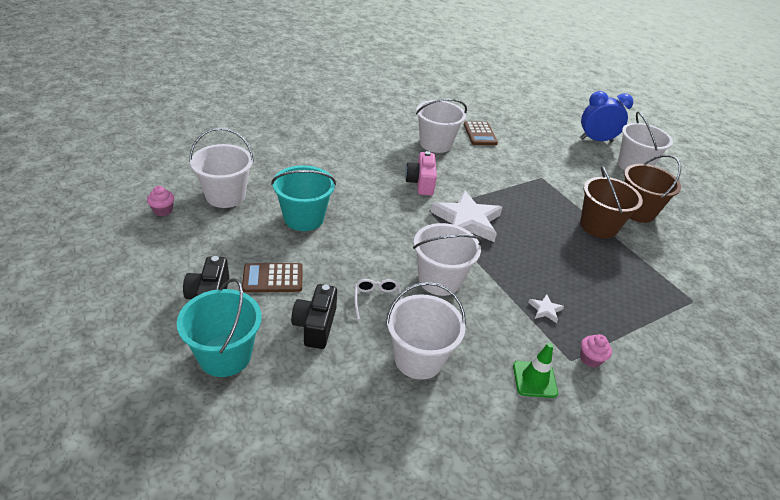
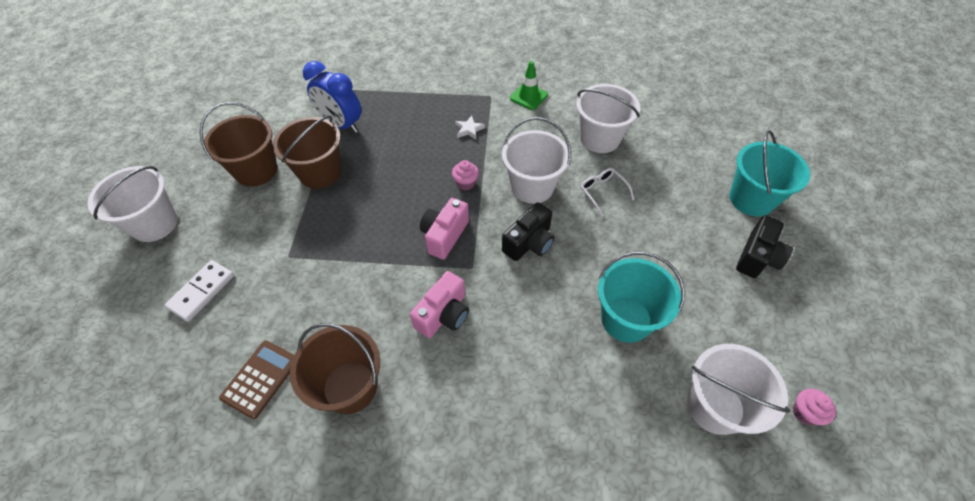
camera: 140 degrees left, 15 degrees up
(273, 278) = (690, 253): brown calculator -> none
(315, 325) = (668, 193): black camera -> black camera (529, 243)
(377, 300) = (602, 192): white glasses -> white glasses turned 120 degrees clockwise
(435, 144) = (350, 387): white bucket -> brown bucket
(467, 221) = (444, 235): white star -> pink camera
(557, 150) = (201, 291): none -> white domino
(590, 359) = (476, 91): pink cupcake -> pink cupcake (466, 183)
(596, 140) = (123, 286): blue clock -> blue clock (341, 124)

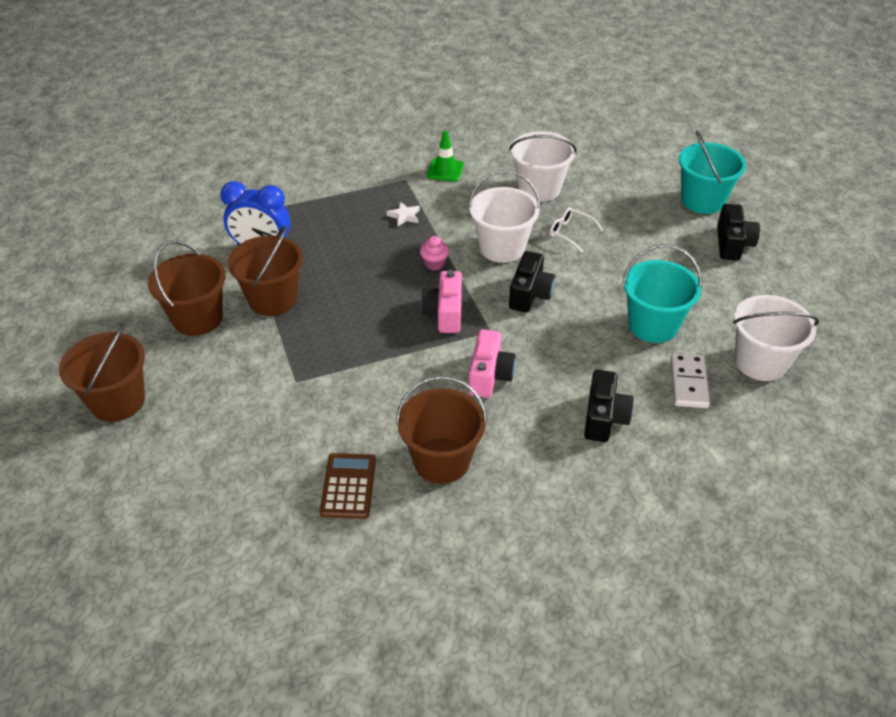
camera: 25 degrees left, 10 degrees down
(155, 223) = (117, 401): white bucket -> brown bucket
(201, 291) = (225, 440): white domino -> white domino (688, 382)
(520, 405) = (604, 418): none -> black camera
(805, 412) = (828, 342): pink cupcake -> none

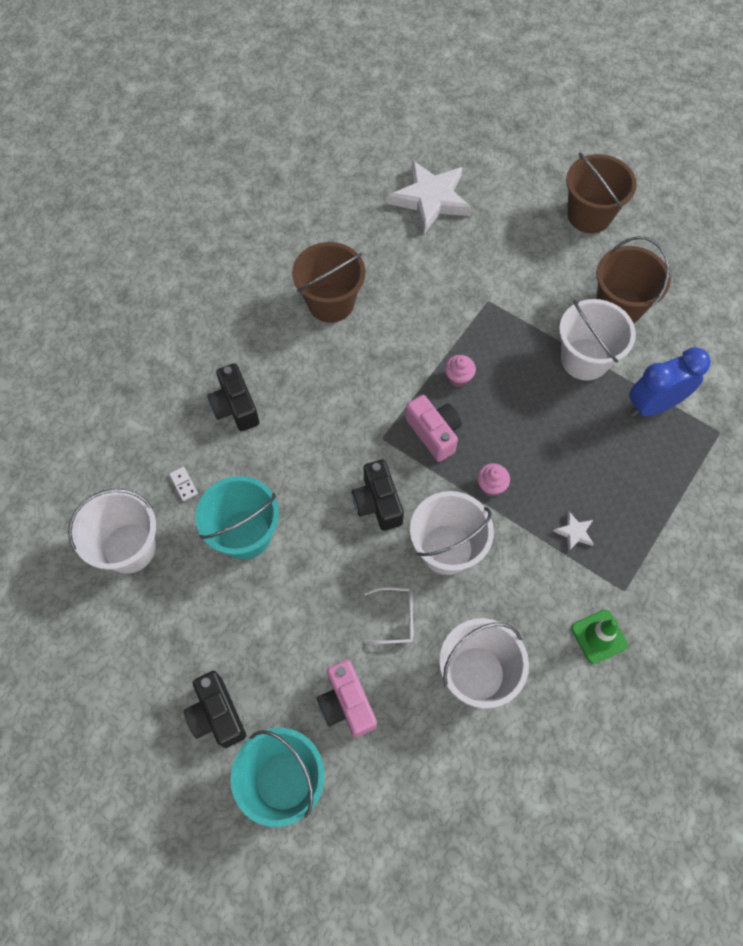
camera: 145 degrees right, 20 degrees up
(239, 509) = (430, 199): none -> white star
(272, 299) = (584, 359): brown bucket -> white bucket
(348, 486) = (377, 250): brown calculator -> none
(386, 339) = (458, 377): none -> pink cupcake
(489, 376) = (349, 392): pink camera -> pink camera (346, 704)
(688, 382) = (184, 484): white domino -> white domino, size x0.51

